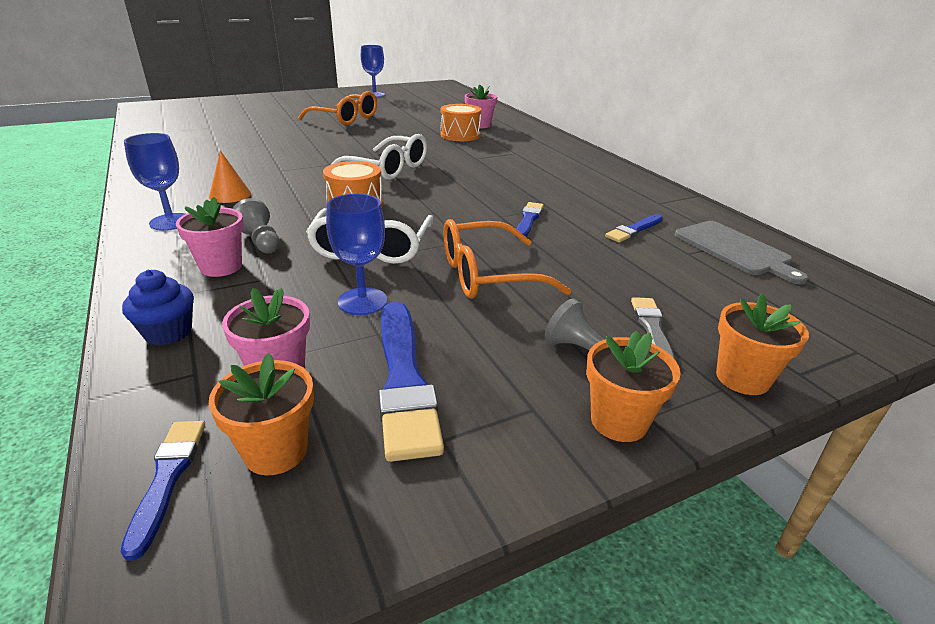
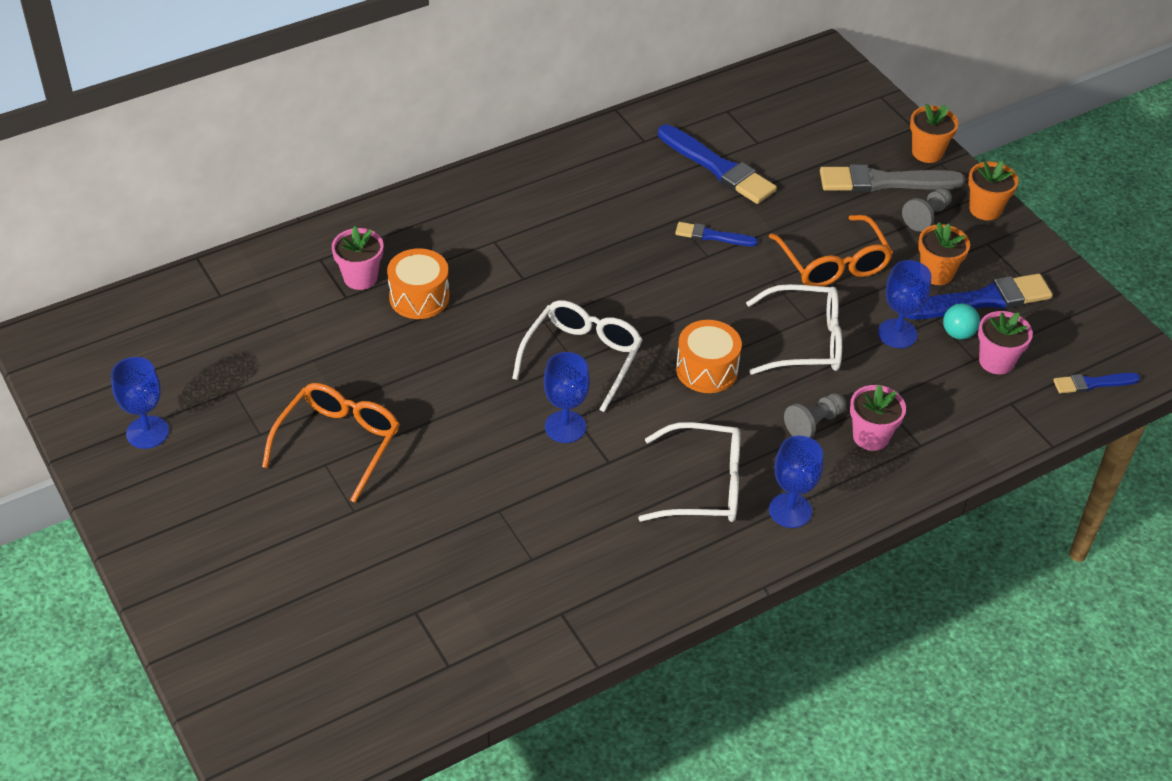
camera: 95 degrees left, 15 degrees up
(168, 332) = (974, 434): blue cupcake -> none
(230, 195) = (704, 486): orange cone -> white glasses
(276, 451) = (1059, 345): orange flower pot -> orange flower pot (936, 273)
(323, 161) = (565, 427): none -> blue goblet
(345, 347) = (958, 333): none -> turquoise ball
(634, 230) = (718, 167): blue brush -> blue brush, size x1.82
(652, 329) = (884, 182): grey brush -> grey brush, size x1.82
(734, 250) = (743, 114): grey cutting board -> none

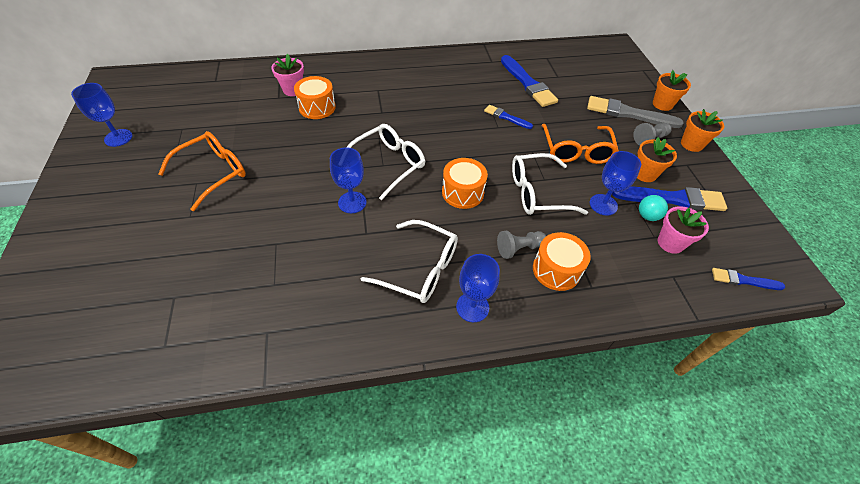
camera: 20 degrees right, 5 degrees up
(805, 341) = (537, 193): white glasses -> white glasses turned 150 degrees clockwise
(871, 436) = (556, 270): pink flower pot -> orange drum

